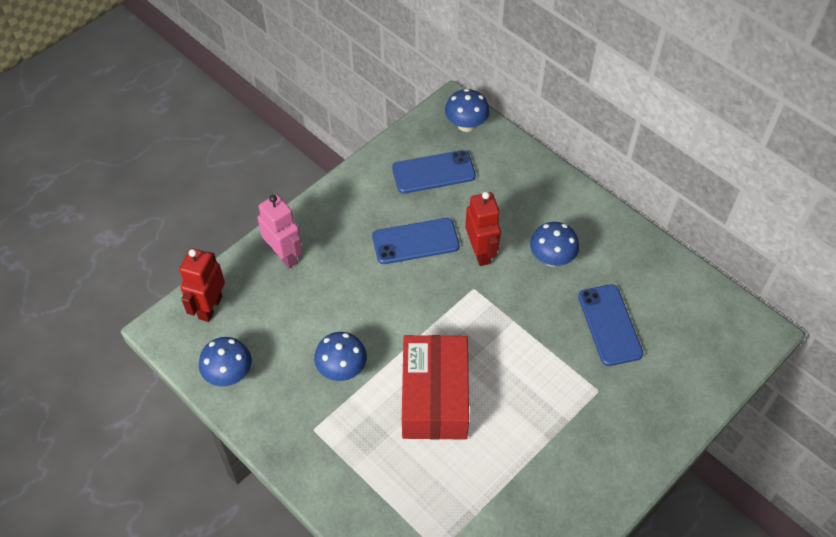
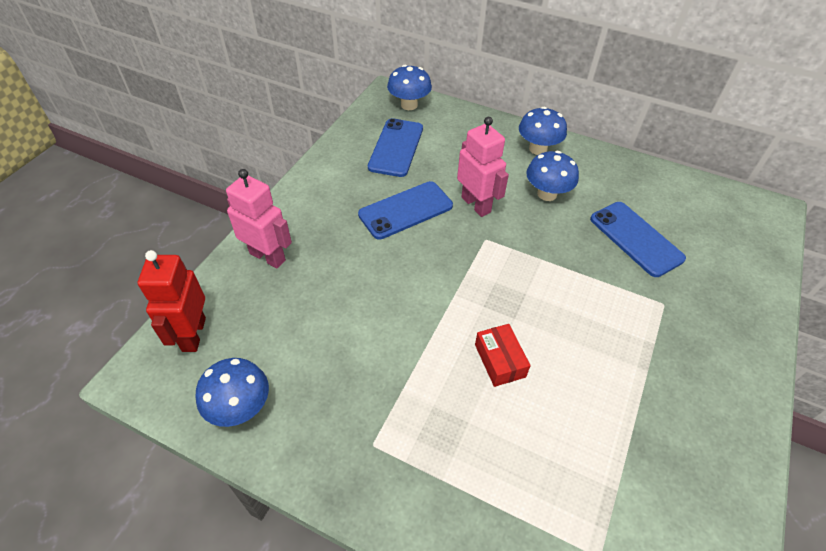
camera: 20 degrees left, 5 degrees down
(342, 369) = (380, 360): blue mushroom -> blue mushroom (538, 149)
(433, 172) = (396, 148): blue phone -> blue phone turned 45 degrees counterclockwise
(435, 396) = (500, 360): red box -> red box, size x0.45
(481, 252) = (476, 204): red robot -> pink robot

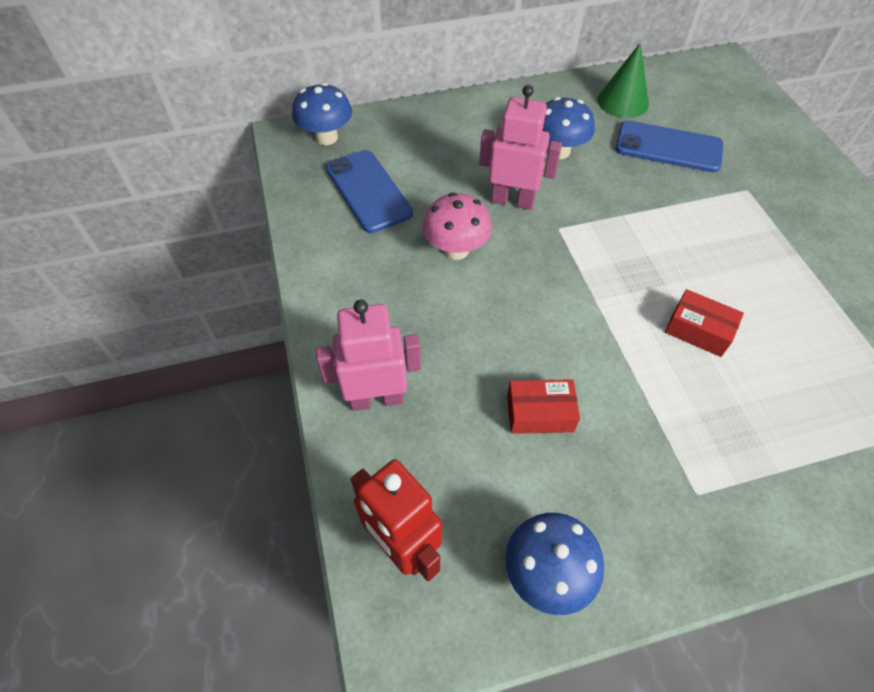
camera: 40 degrees left, 5 degrees up
(340, 329) = (540, 413): none -> red box
(405, 210) = (456, 250): blue phone -> pink mushroom
(538, 149) = (501, 112): blue mushroom -> none
(640, 189) = (623, 101): none -> green cone

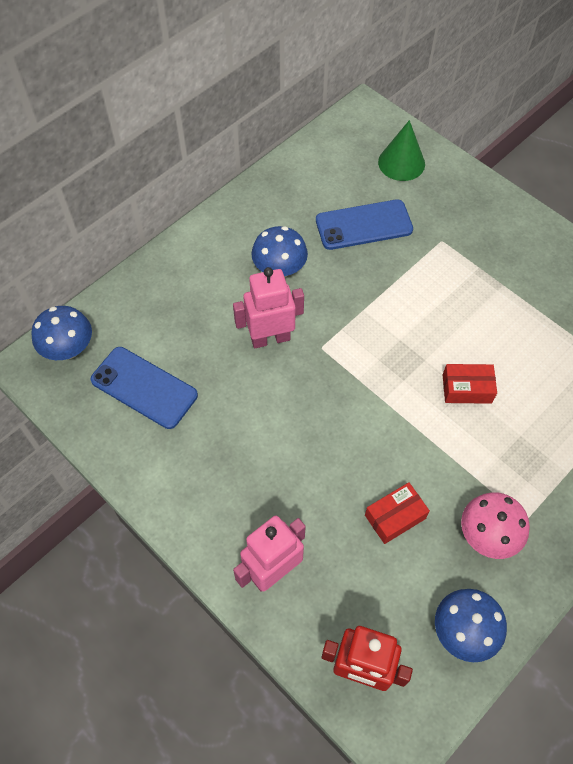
camera: 30 degrees left, 5 degrees up
(456, 250) = (253, 408): pink mushroom -> pink mushroom (487, 535)
(623, 101) = (303, 192): green cone -> green cone (401, 163)

